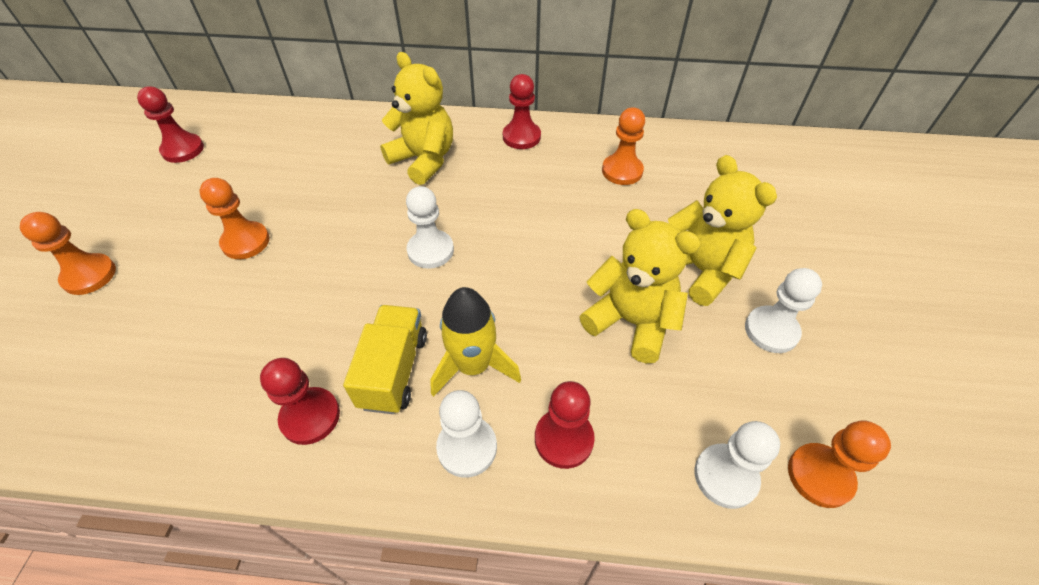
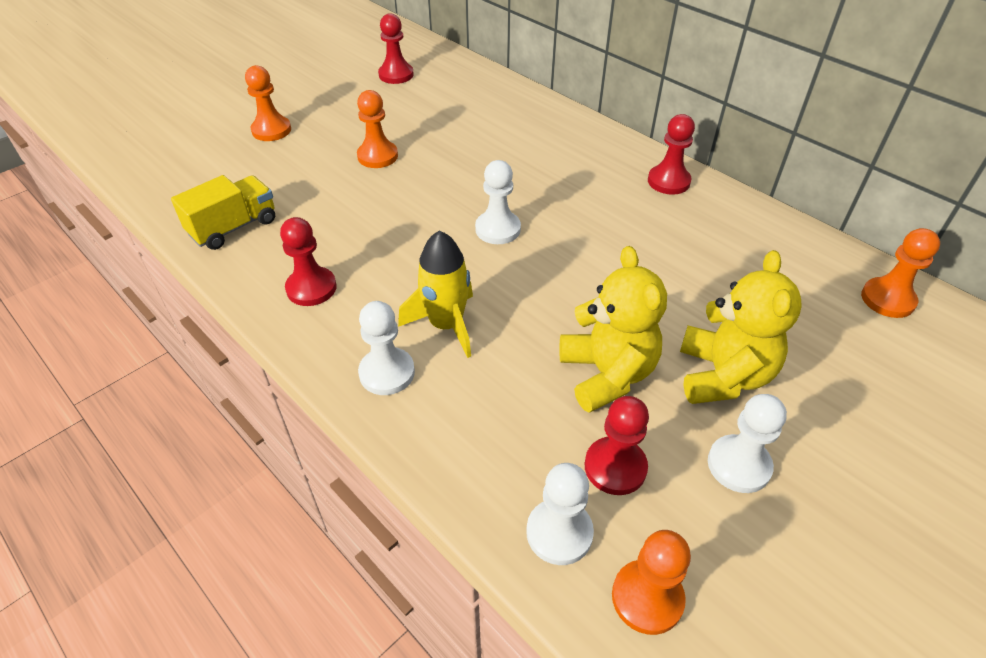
camera: 40 degrees right, 5 degrees down
(393, 370) = (389, 293): yellow truck -> yellow truck (233, 227)
(423, 160) = (561, 161): yellow teddy bear -> none
(564, 439) = (459, 415): red pawn -> red pawn (615, 467)
(622, 171) = (738, 255): orange pawn -> orange pawn (887, 299)

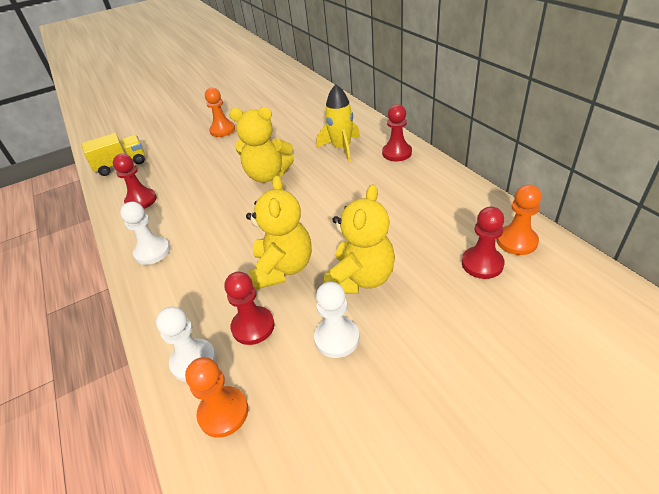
camera: 20 degrees right, 5 degrees down
(271, 130) = (173, 114): orange pawn -> none
(396, 75) = (261, 85): red pawn -> red pawn (482, 264)
(446, 325) = (203, 228): yellow rocket -> yellow rocket (341, 148)
(498, 229) = (267, 175): white pawn -> yellow teddy bear

